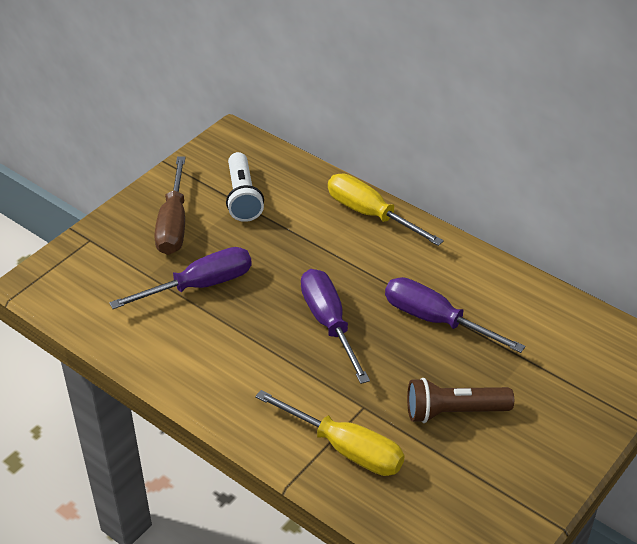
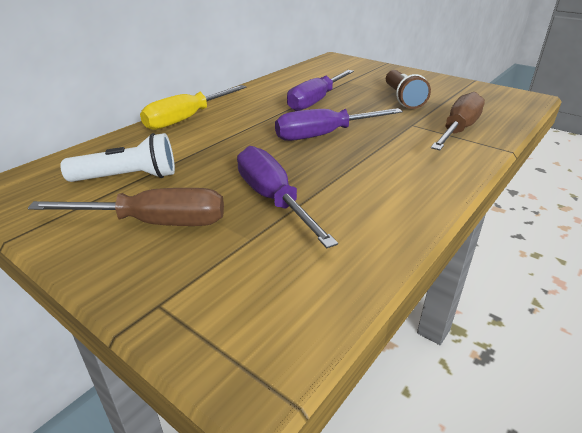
camera: 90 degrees left, 10 degrees down
(345, 448) = (458, 130): yellow screwdriver -> brown screwdriver

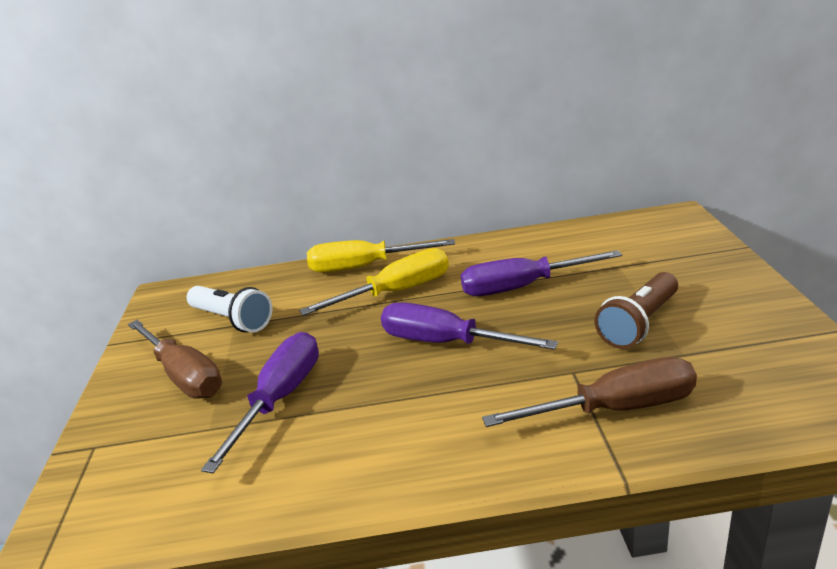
camera: 50 degrees right, 5 degrees down
(240, 124) = (396, 292): none -> yellow screwdriver

